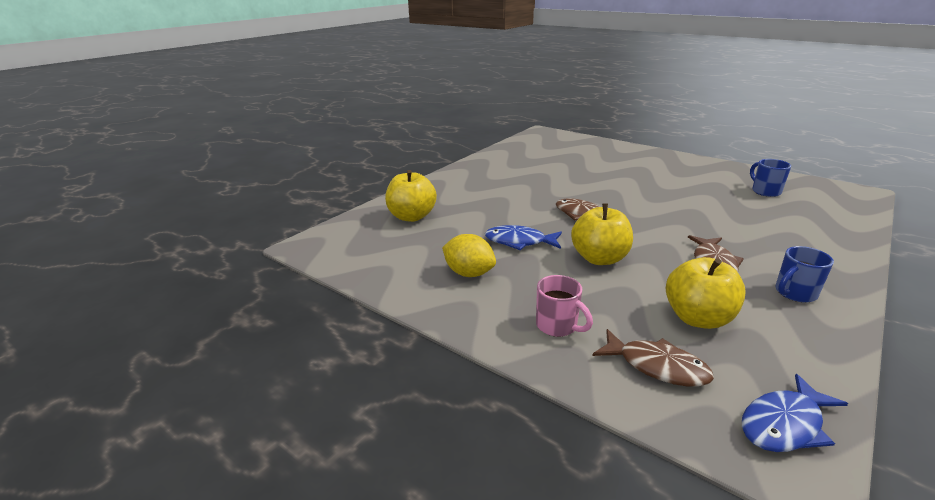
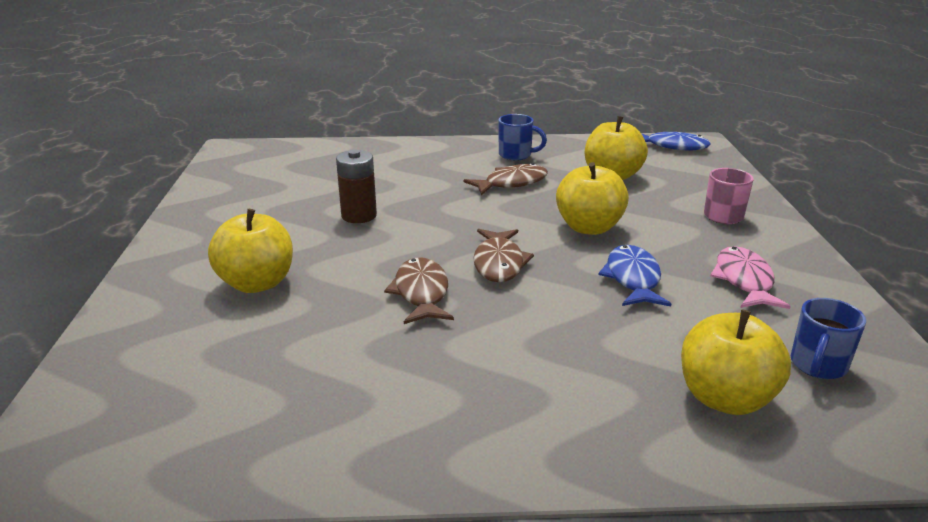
camera: 130 degrees left, 0 degrees up
(469, 273) = (744, 280): yellow lemon -> pink fish
(519, 242) = (633, 279): blue fish -> blue fish turned 150 degrees counterclockwise
(625, 167) = (257, 283): none -> yellow apple
(656, 366) = (693, 178): brown fish -> brown fish (421, 293)
(689, 200) = (359, 215): none -> brown battery
(765, 191) = (277, 185): blue mug -> blue mug (818, 366)

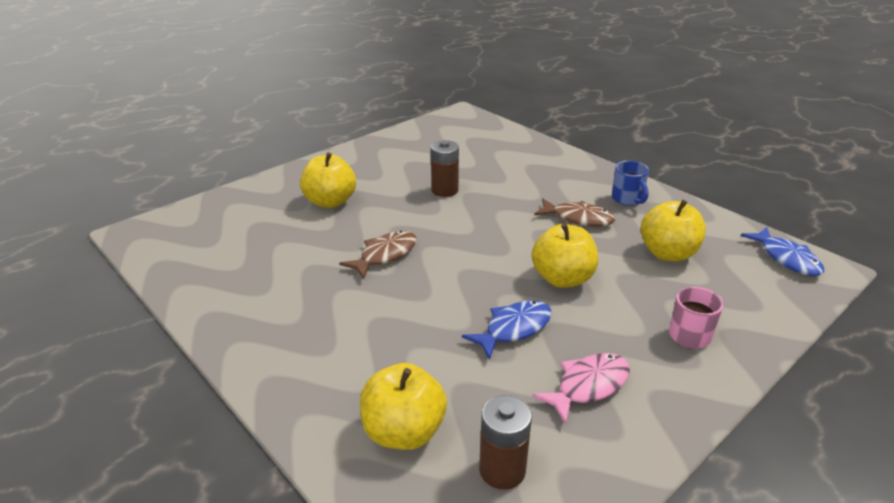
camera: 50 degrees right, 5 degrees up
(499, 263) = (457, 265): brown fish -> none
(818, 366) = (502, 470): blue mug -> brown battery

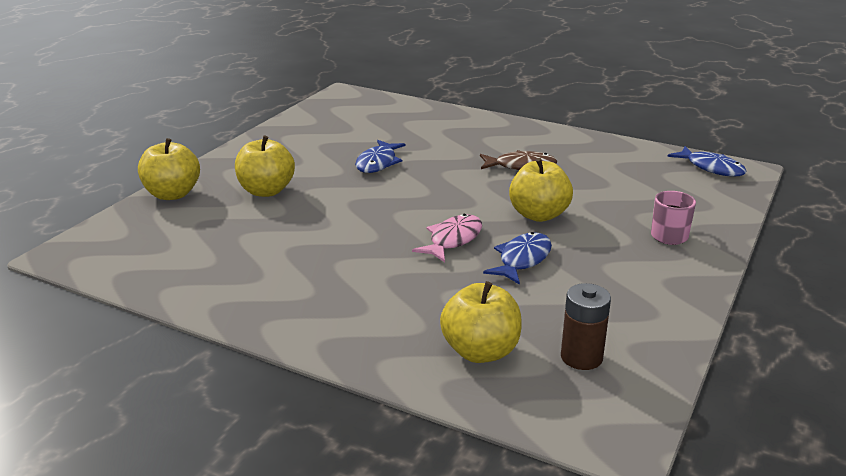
camera: 20 degrees left, 5 degrees down
(385, 255) = (360, 226): brown fish -> none
(444, 190) = (378, 163): brown battery -> blue fish
(588, 386) = (612, 287): pink fish -> pink fish (453, 240)
(627, 199) = (554, 144): blue mug -> none
(667, 253) = (615, 180): yellow apple -> yellow apple (172, 194)

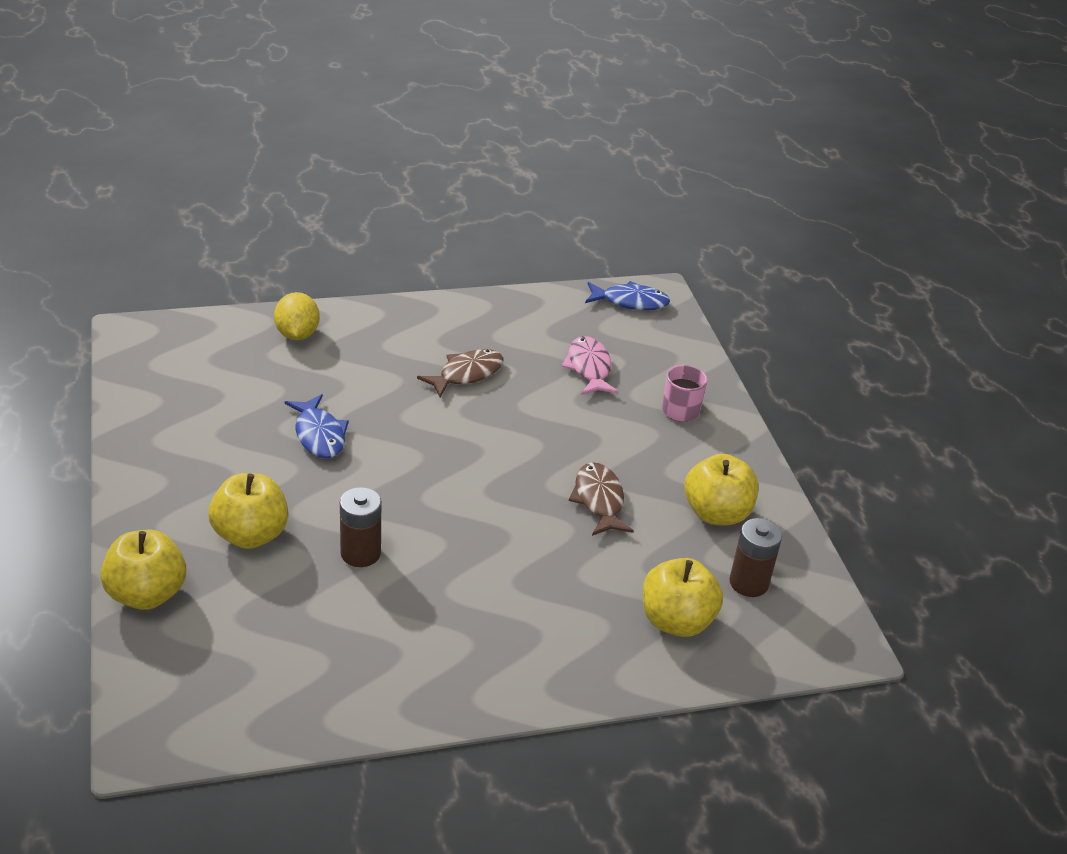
camera: 45 degrees left, 10 degrees up
(314, 223) = (360, 553): none -> brown battery
(436, 118) = (297, 334): none -> yellow lemon
(453, 240) = (516, 507): pink fish -> pink fish (589, 368)
(522, 260) = (599, 500): blue fish -> brown fish
(538, 215) = (553, 436): yellow apple -> yellow apple (716, 513)

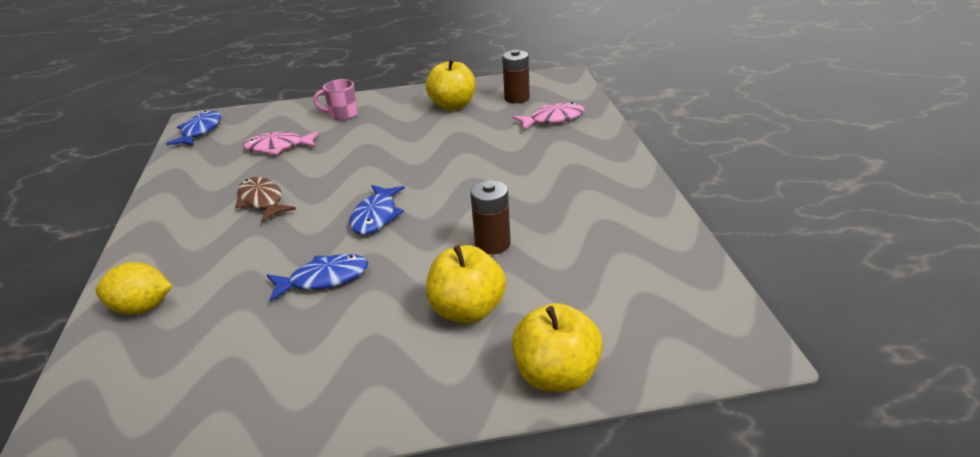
camera: 80 degrees left, 5 degrees down
(427, 460) = (376, 216): none -> blue fish
(599, 500) = (436, 143): brown fish -> none
(676, 621) = (553, 119): yellow apple -> pink fish

